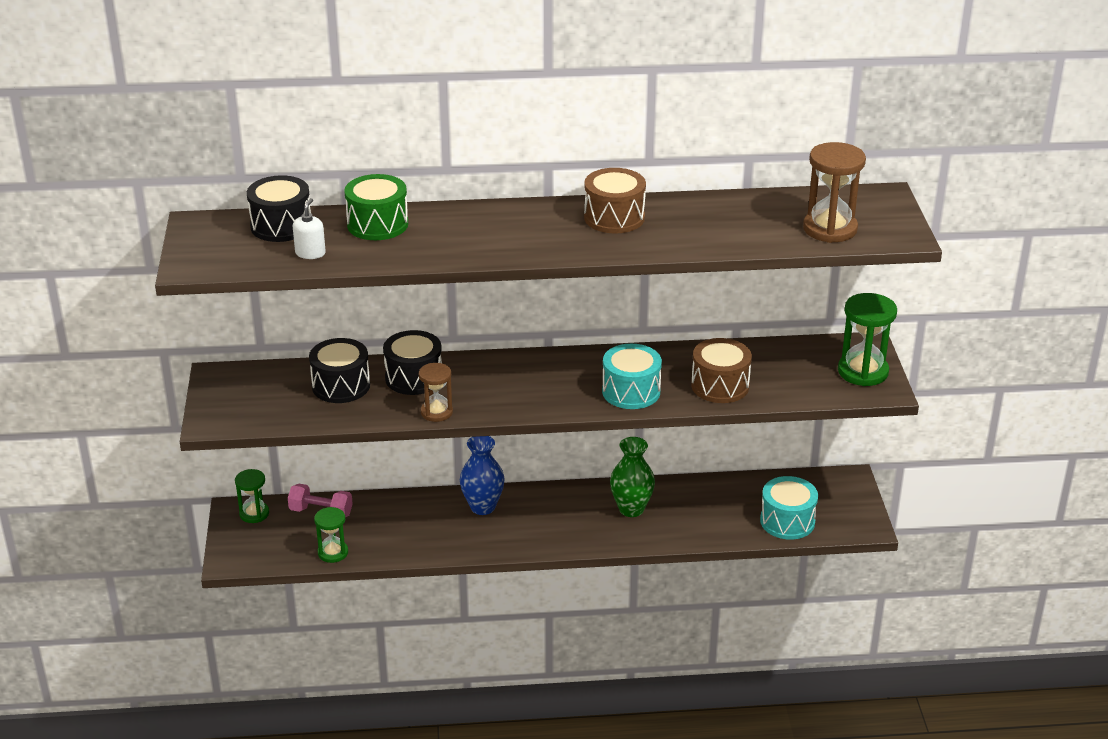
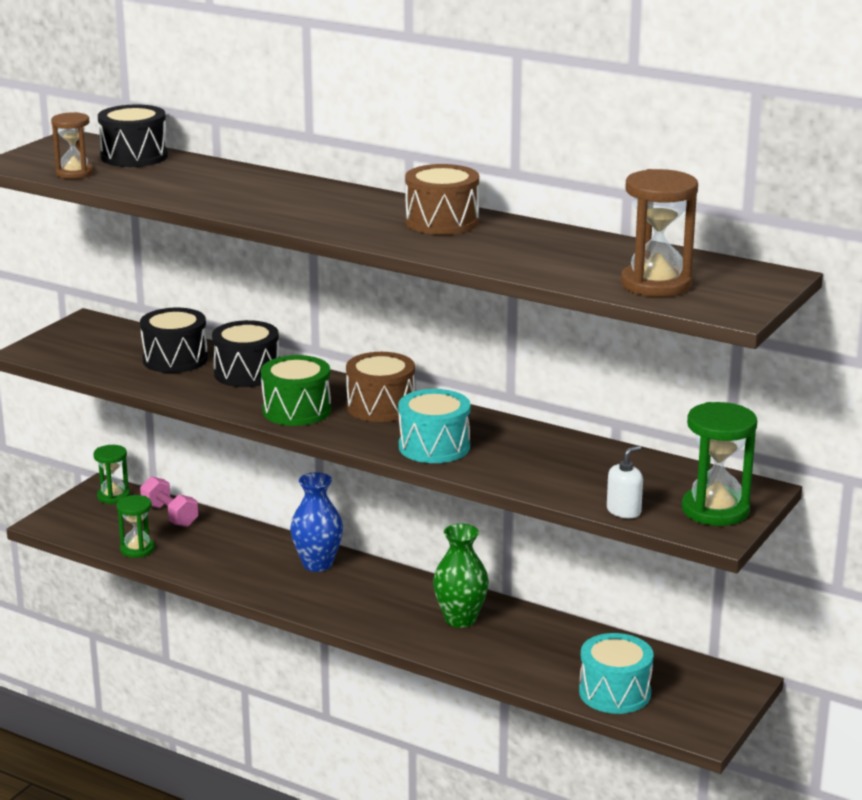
camera: 35 degrees right, 10 degrees down
(310, 253) = (122, 178): white soap dispenser -> white soap dispenser (624, 511)
(377, 224) = (215, 174): green drum -> green drum (296, 410)
(436, 412) = (226, 403): brown hourglass -> brown hourglass (74, 173)
(720, 386) = (534, 471): brown drum -> brown drum (381, 407)

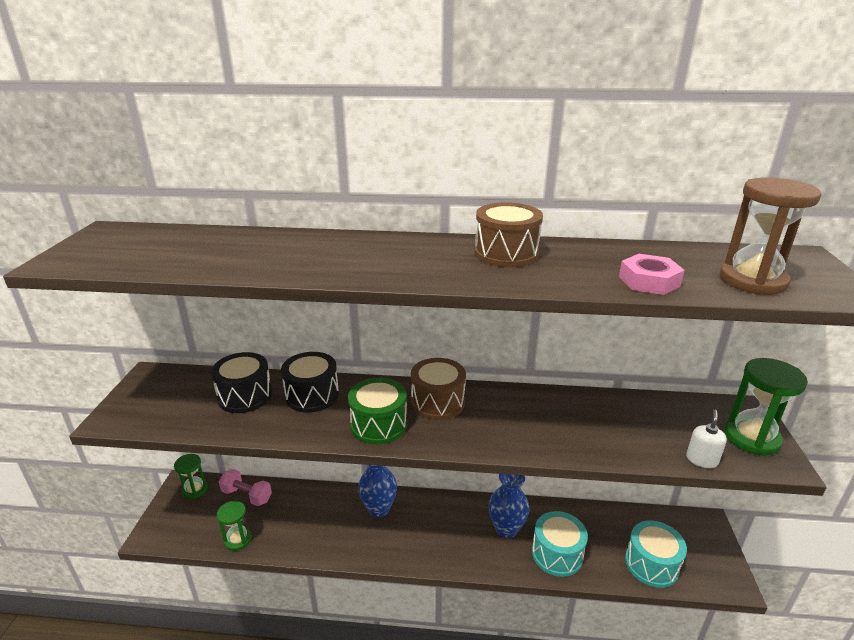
camera: 25 degrees left, 5 degrees up
(74, 173) = (129, 263): brown hourglass -> none
(134, 156) = (178, 237): black drum -> none
(434, 447) = (511, 433): turquoise drum -> turquoise drum (557, 554)
(460, 619) = (506, 529): green vase -> blue vase
(545, 267) = (649, 281): none -> pink nut

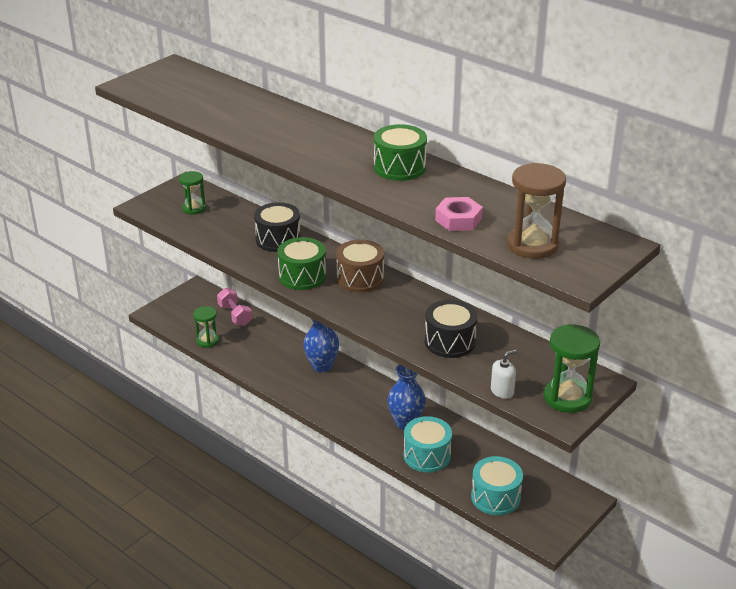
camera: 35 degrees right, 5 degrees up
(195, 490) = (202, 296): green hourglass -> green hourglass (194, 208)
(245, 396) = (234, 222): black drum -> black drum (450, 342)
(506, 253) = (399, 167): brown drum -> green drum

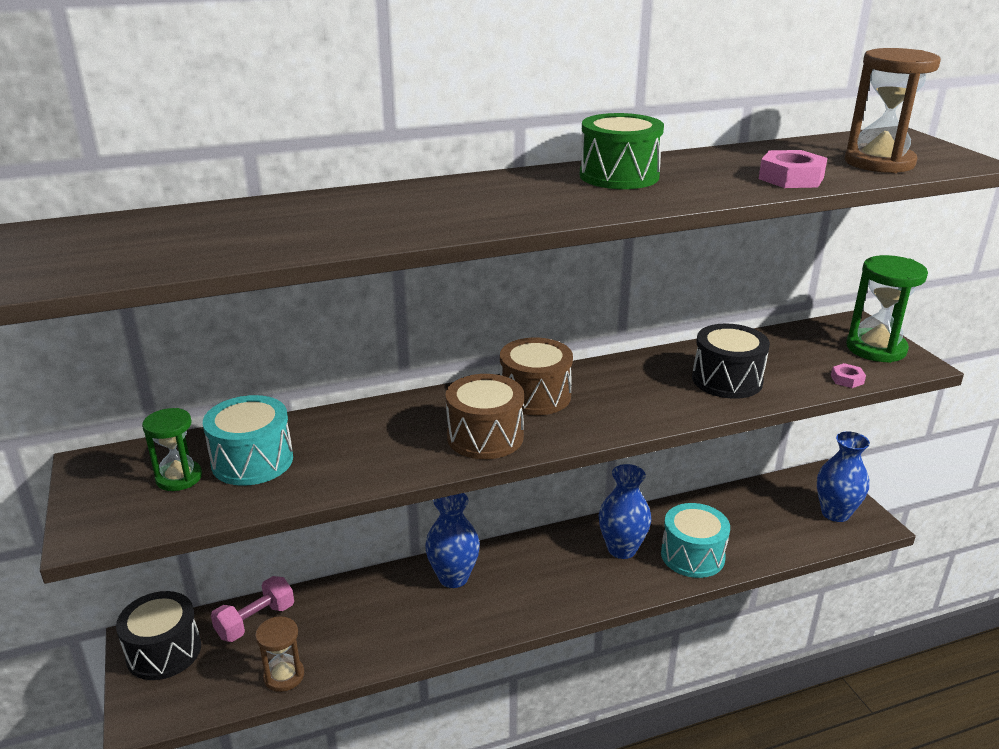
camera: 60 degrees left, 5 degrees down
(207, 341) = (284, 676): green hourglass -> brown hourglass
(235, 315) = (255, 621): pink dumbbell -> pink dumbbell turned 45 degrees counterclockwise
(278, 239) = (368, 428): black drum -> black drum (164, 651)
(302, 276) = (485, 437): green drum -> brown drum
(495, 497) = (792, 533): turquoise drum -> turquoise drum (252, 461)
(502, 391) = (847, 379): white soap dispenser -> pink nut
(542, 515) = (835, 513): none -> blue vase

